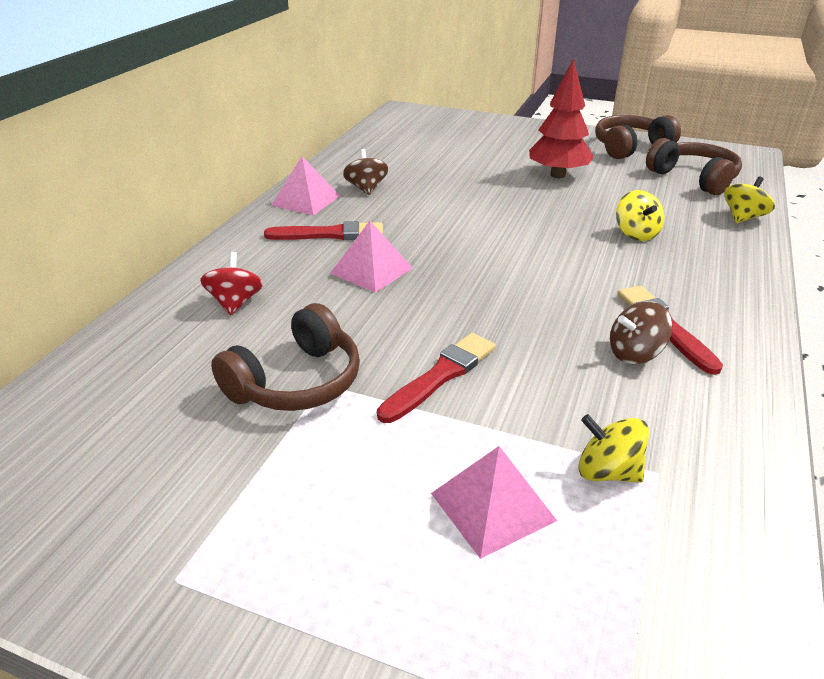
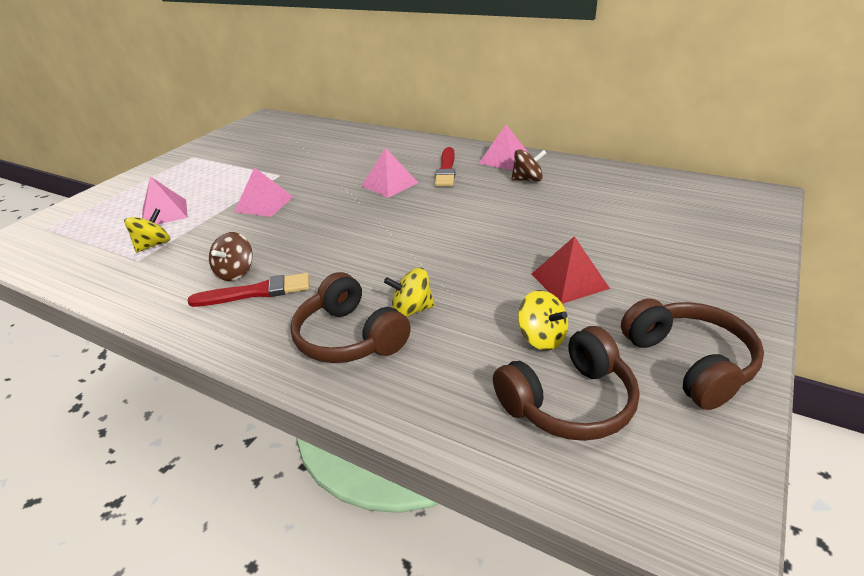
camera: 100 degrees right, 0 degrees up
(235, 303) = (368, 150): red spinning top -> none
(296, 382) = (286, 169): brown headphones -> brown headphones (349, 337)
(440, 376) = (264, 204): red brush -> pink pyramid
(557, 175) = (569, 281): red tree -> red pyramid
(635, 353) = (235, 272): brown spinning top -> brown spinning top turned 150 degrees counterclockwise
(743, 218) = (432, 412): yellow spinning top -> yellow spinning top (541, 338)

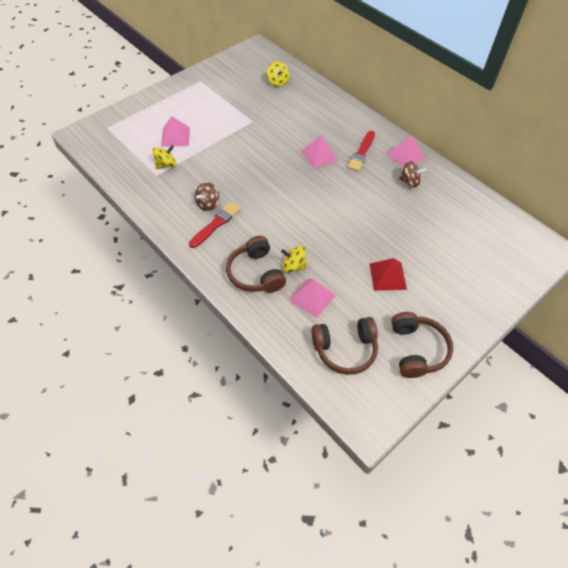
camera: 15 degrees right, 20 degrees up
(256, 292) = (216, 224): red brush -> red brush turned 60 degrees counterclockwise
(264, 204) = (236, 148): pink pyramid -> pink pyramid (312, 297)
(541, 338) = (352, 308): yellow spinning top -> yellow spinning top (277, 82)

